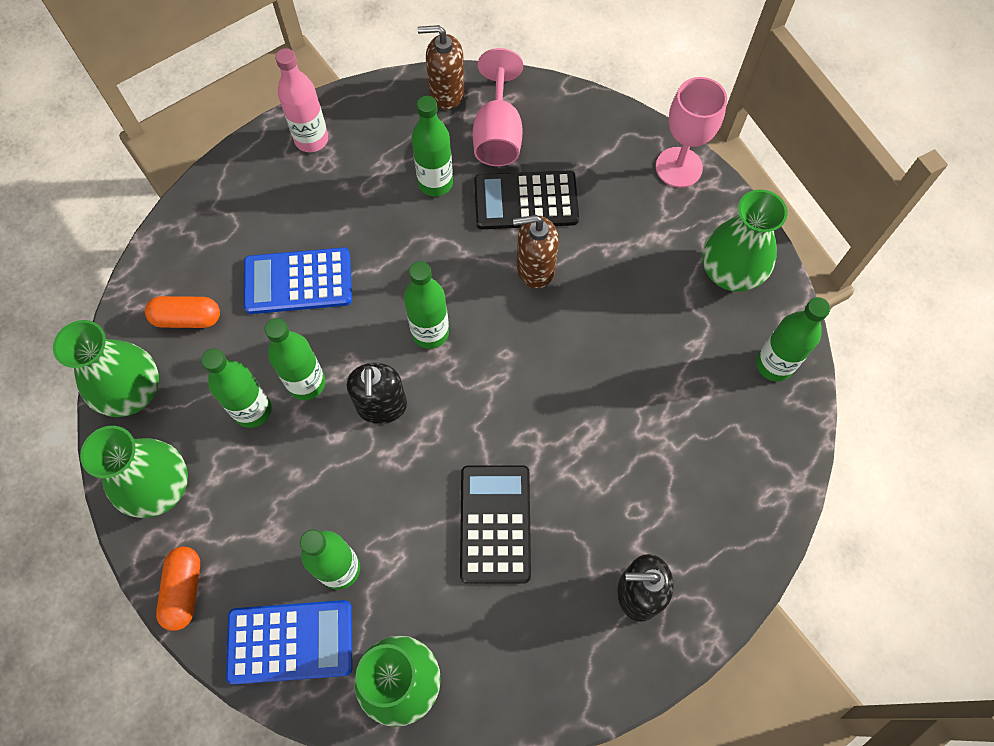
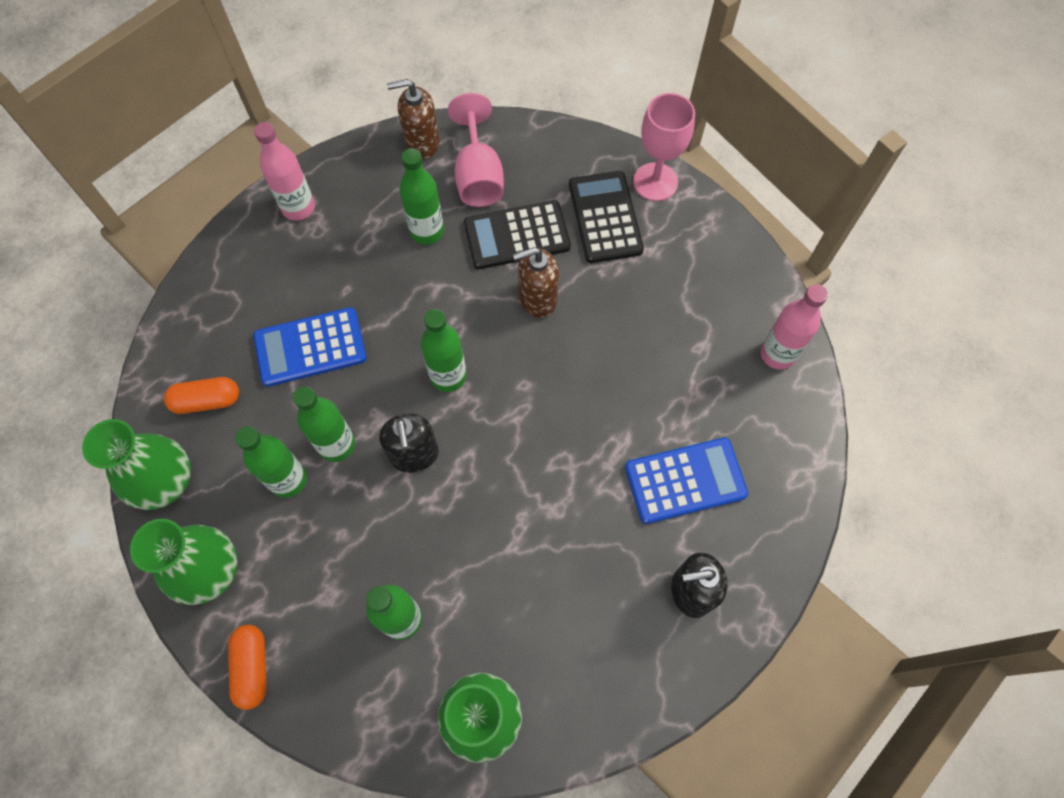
camera: 10 degrees left, 0 degrees up
(290, 642) = (367, 698): blue calculator -> blue calculator (685, 480)
(495, 524) = (544, 549): black calculator -> black calculator (605, 217)
(730, 272) = (721, 274): green vase -> none
(774, 365) = (777, 354): green bottle -> pink bottle

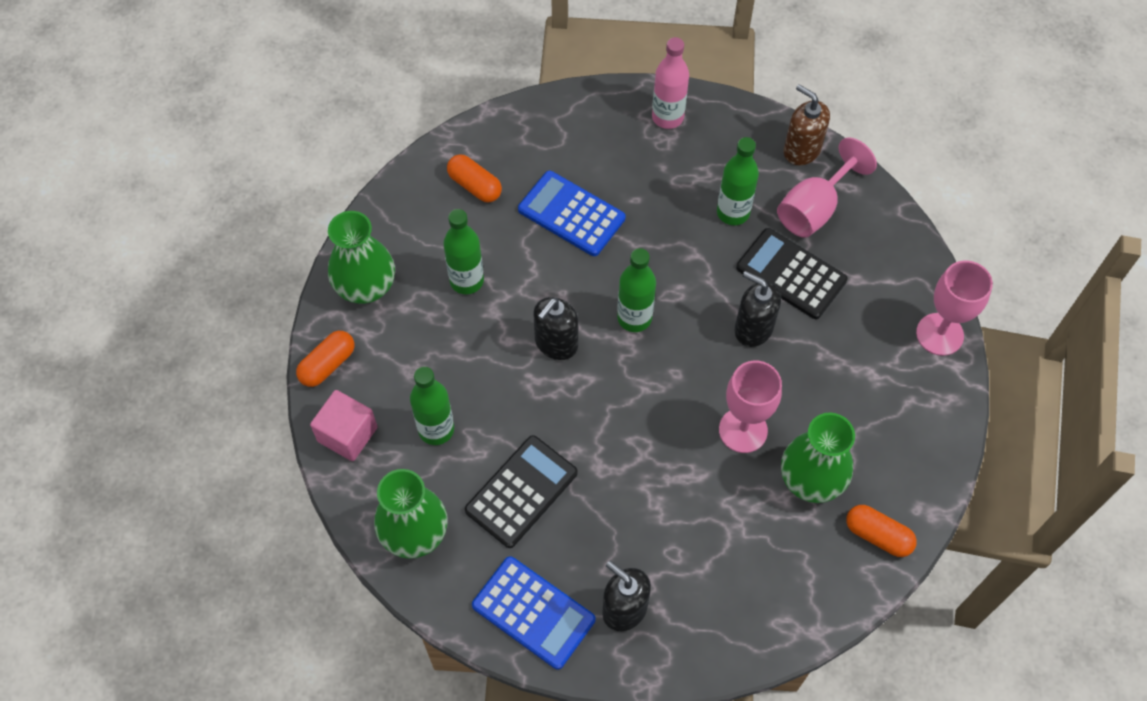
camera: 50 degrees right, 5 degrees down
(165, 482) = (399, 210): green vase -> green vase (811, 479)
(336, 445) = (518, 289): green bottle -> none
(336, 703) = (347, 434): none -> pink cube
(537, 299) = (753, 328): brown soap dispenser -> black soap dispenser
(605, 217) = (870, 322): black calculator -> black calculator (521, 491)
(614, 376) = (743, 430): none -> pink goblet
(685, 480) = (706, 542): blue calculator -> blue calculator (533, 612)
(777, 354) = (878, 535): pink bottle -> orange capsule

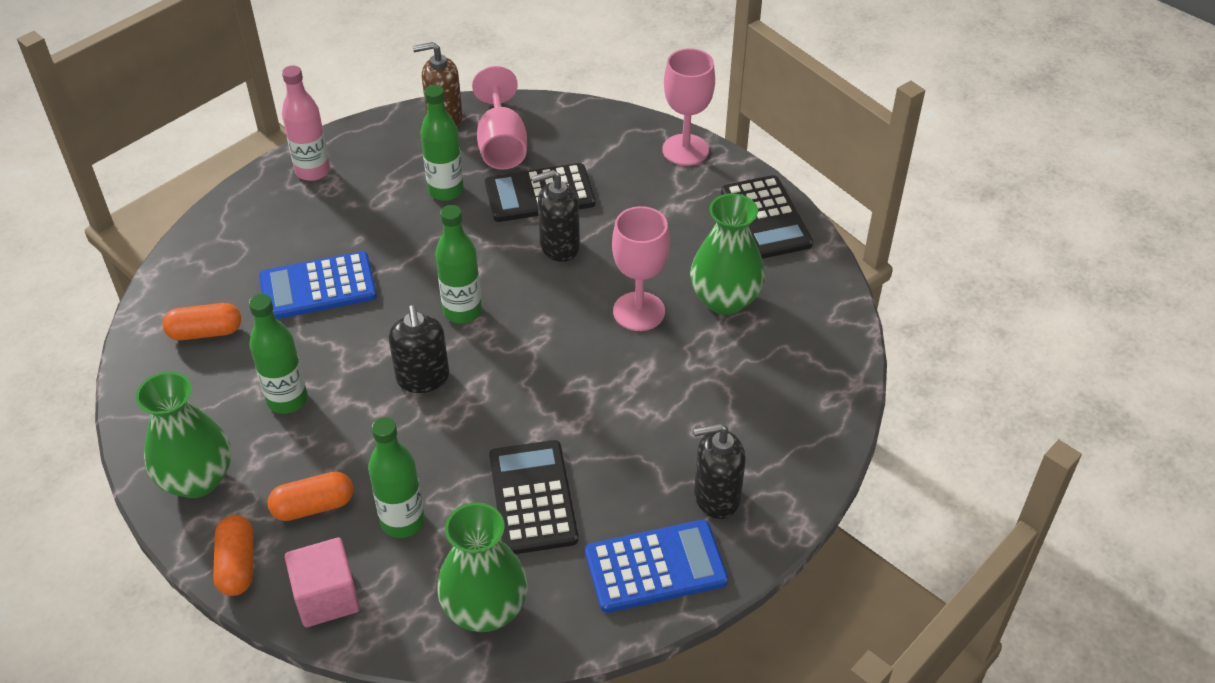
camera: 50 degrees left, 15 degrees down
(878, 535) = (811, 292): orange capsule -> orange capsule (313, 506)
(924, 446) = (766, 218): none -> black calculator

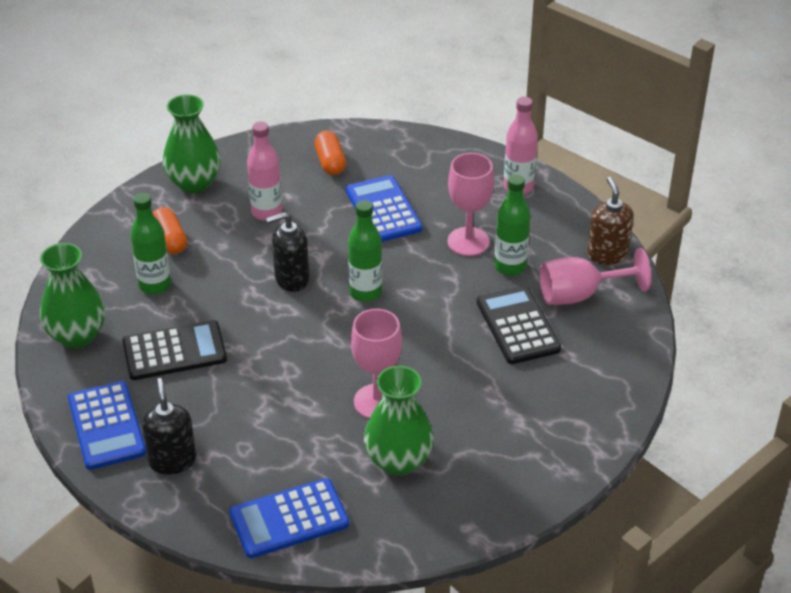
camera: 85 degrees right, 5 degrees down
(237, 565) = (122, 213): orange capsule -> none
(287, 400) = (266, 212): green bottle -> pink bottle
(327, 597) = (93, 257): pink cube -> none
(559, 246) = (451, 344): black soap dispenser -> none
(685, 150) = (605, 425): pink goblet -> pink goblet (468, 241)
(766, 218) = (515, 490): black calculator -> none
(804, 391) = (289, 519): none -> blue calculator

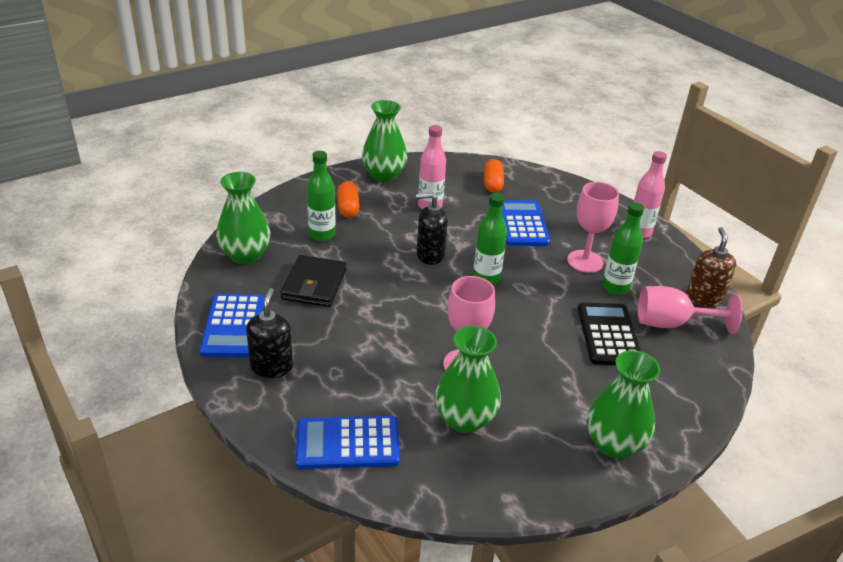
camera: 15 degrees right, 5 degrees down
(174, 351) = (314, 284): black calculator -> black wallet
(553, 445) = (613, 444): none -> green vase

